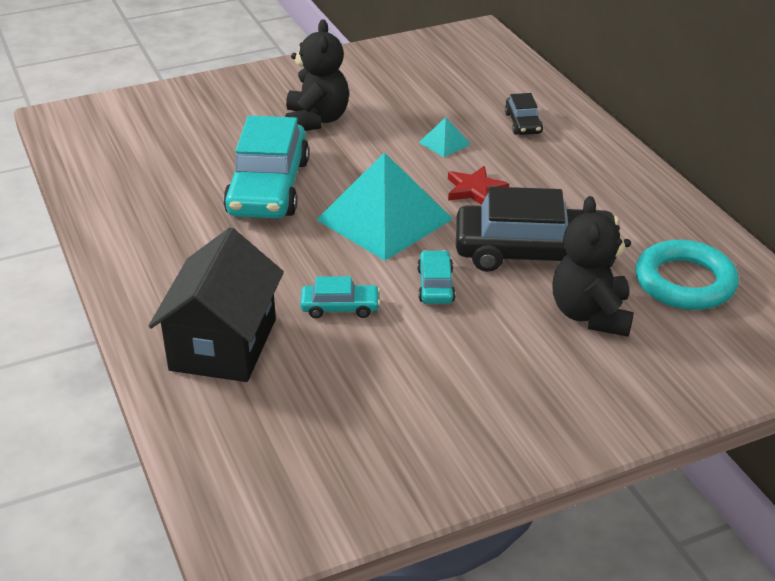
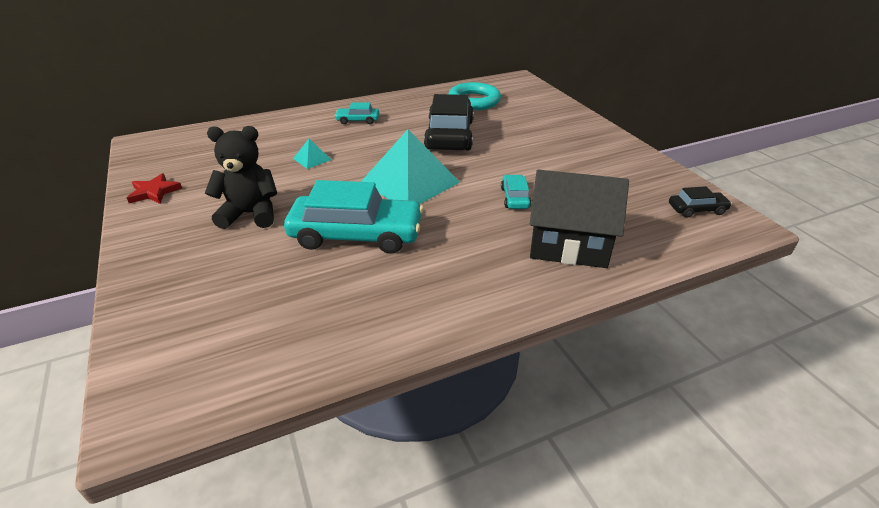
camera: 90 degrees left, 0 degrees up
(435, 285) = (485, 165): turquoise car -> turquoise car (358, 120)
(475, 190) = (377, 150): red star -> red star (154, 192)
(523, 123) = (296, 132): black car -> black car (697, 209)
(590, 315) = (506, 124): black teddy bear -> none

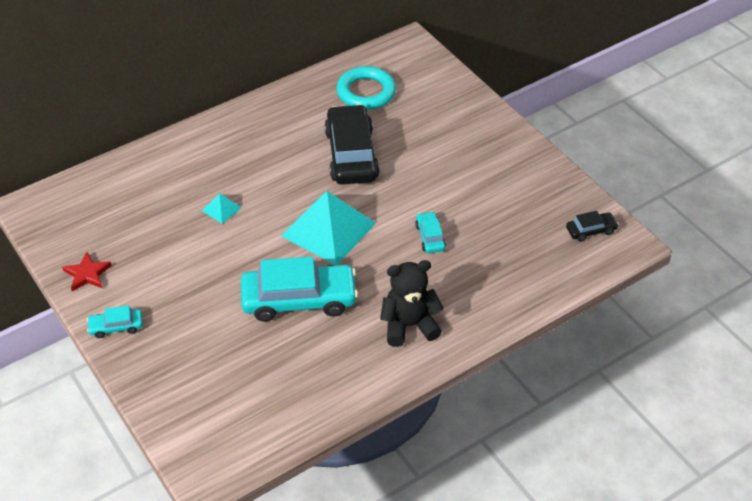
camera: 10 degrees left, 10 degrees up
(250, 214) = (194, 289): black teddy bear -> black teddy bear (409, 325)
(358, 120) = (247, 142): turquoise car -> turquoise car (116, 327)
(568, 244) = (481, 286): black house -> none

